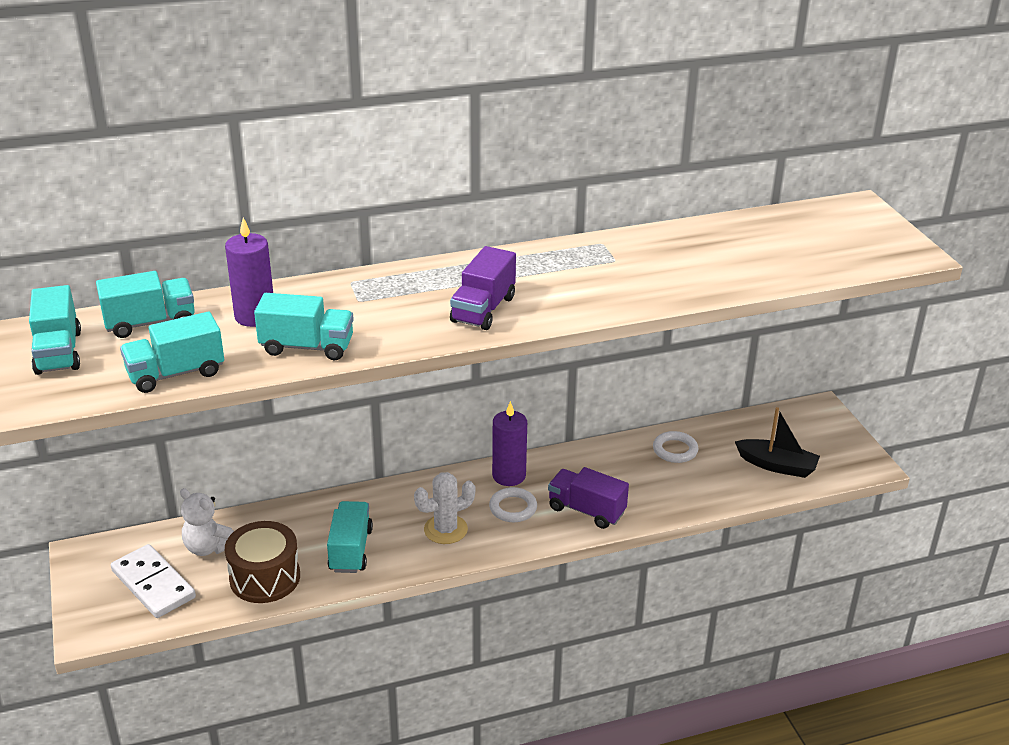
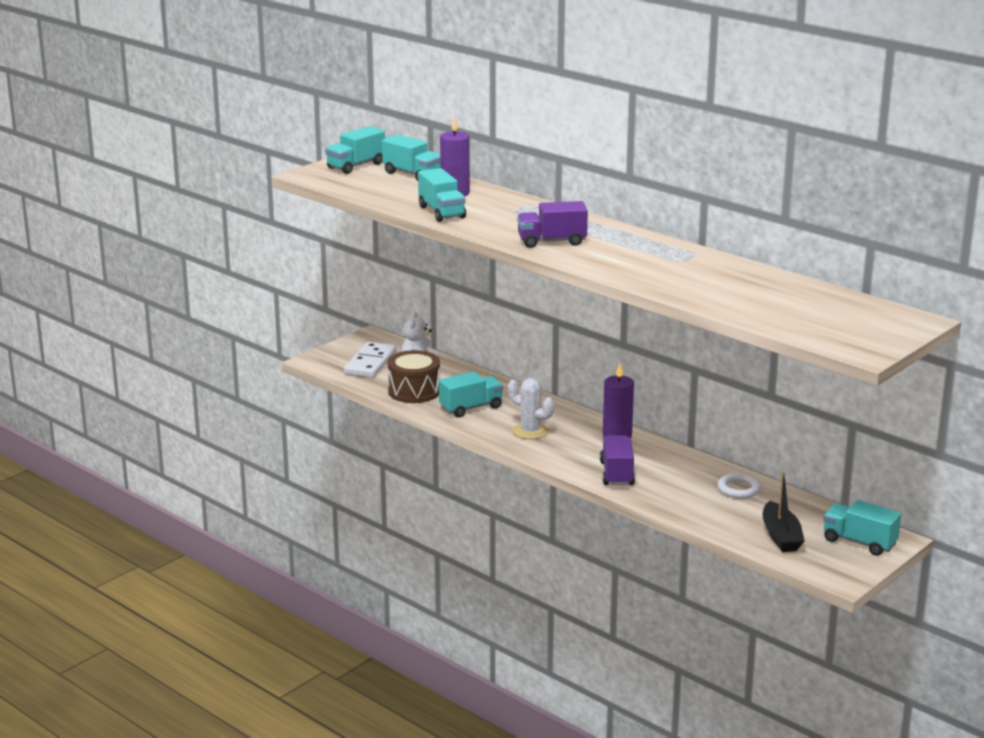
camera: 60 degrees right, 10 degrees down
(176, 373) = (372, 193): turquoise truck -> turquoise truck (859, 542)
(513, 508) = (583, 447): white ring -> none

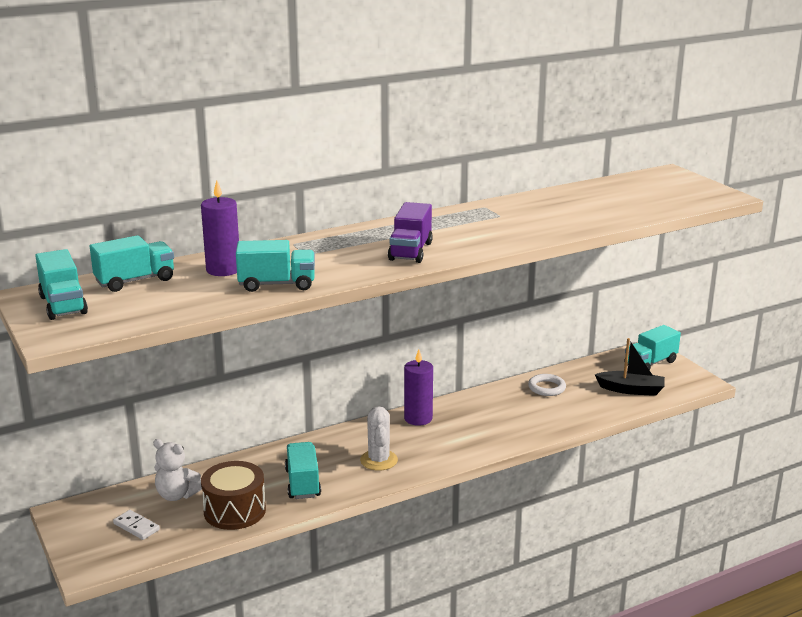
camera: 70 degrees left, 0 degrees up
(370, 363) = (136, 527): white domino -> white domino, size x0.56
(530, 431) = (379, 460): white cactus -> white cactus turned 60 degrees counterclockwise
(617, 474) = (491, 435): purple truck -> none

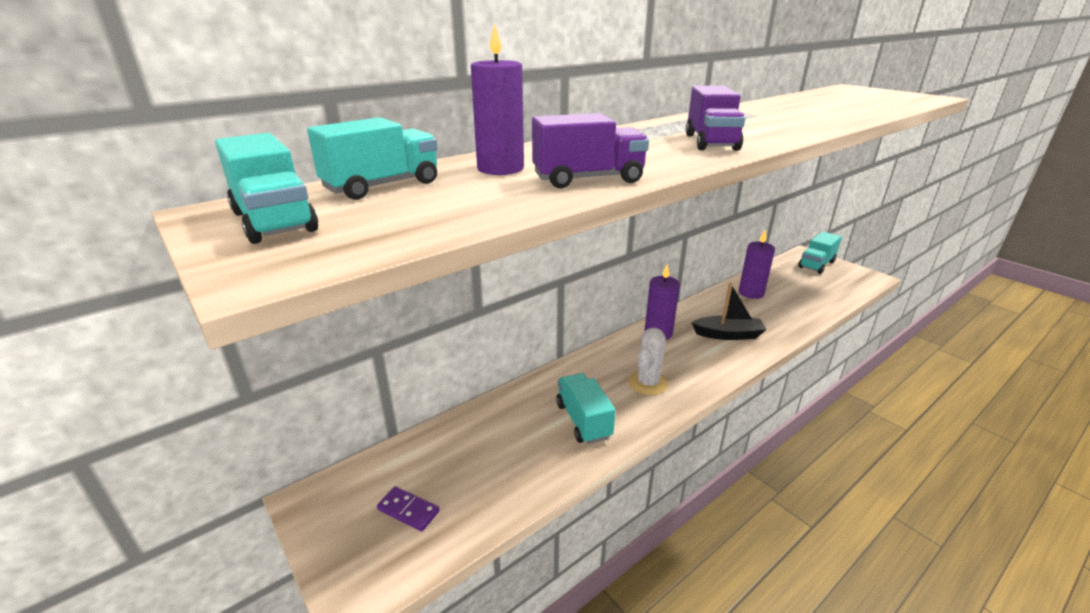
camera: 10 degrees left, 5 degrees up
(136, 527) = (408, 510): white domino -> purple domino
(177, 495) = (446, 455): white teddy bear -> none
(234, 511) = (522, 469): brown drum -> none
(277, 284) = (588, 179): turquoise truck -> purple truck
(379, 460) = (648, 383): white cactus -> white cactus turned 45 degrees clockwise
(546, 388) = (751, 293): white ring -> purple candle
(631, 390) = (822, 288): black boat -> black boat (728, 335)

